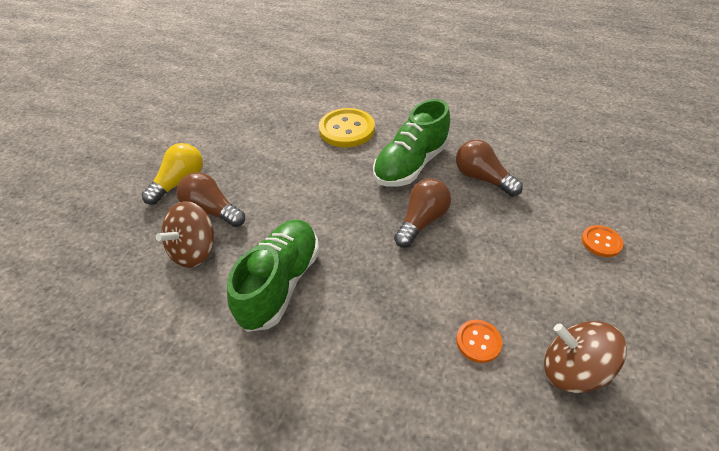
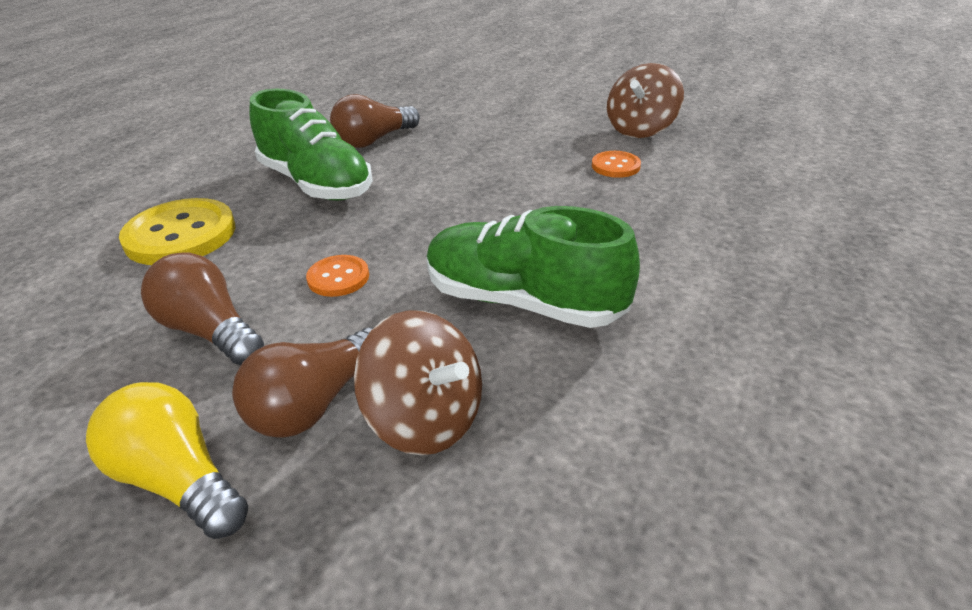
camera: 85 degrees left, 10 degrees down
(421, 221) = (433, 183): brown light bulb -> brown light bulb (210, 331)
(601, 242) = (496, 98): orange button -> orange button (338, 278)

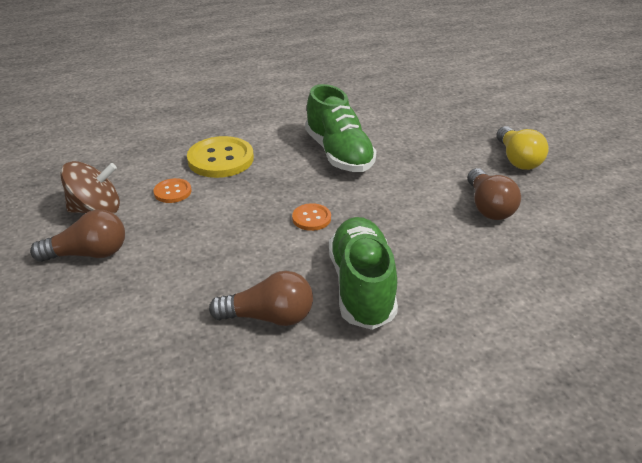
camera: 140 degrees left, 0 degrees up
(180, 235) = (486, 286): yellow button -> yellow button (220, 159)
(315, 403) = (456, 159): brown light bulb -> brown light bulb (89, 254)
(338, 278) = (407, 204): orange button -> orange button (311, 218)
(425, 419) = (421, 138): brown spinning top -> none

